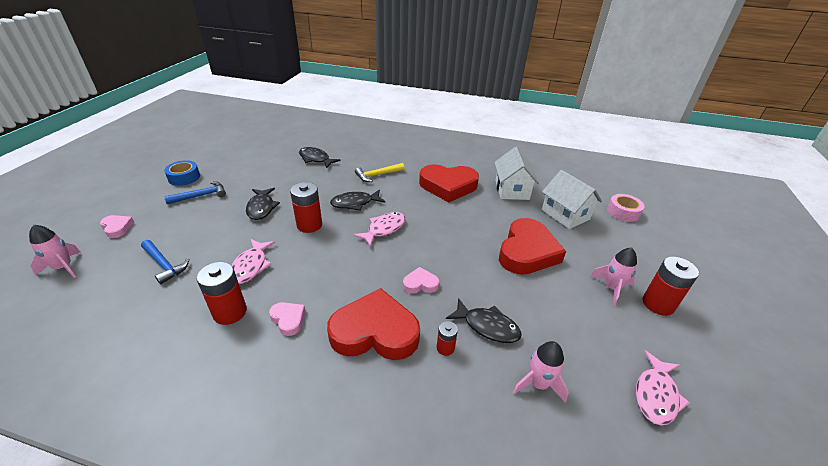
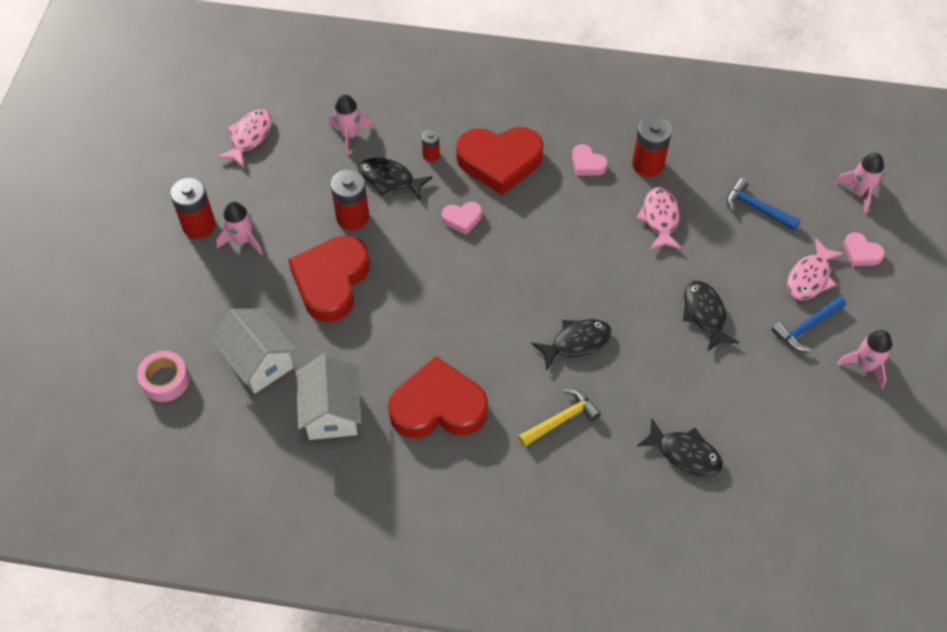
camera: 175 degrees right, 20 degrees up
(184, 177) = (865, 365): blue tape -> pink rocket
(309, 225) = (623, 290): red battery -> red battery (352, 217)
(384, 229) = (521, 296): pink fish -> pink fish (810, 277)

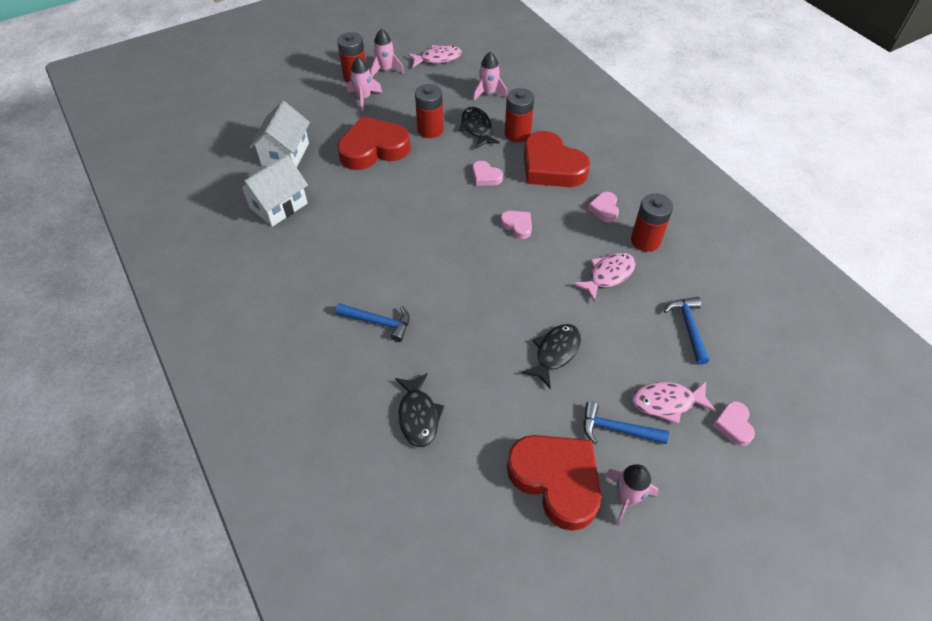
camera: 50 degrees right, 5 degrees down
(165, 380) = (237, 126): pink tape -> none
(431, 154) = (517, 134): red battery -> red battery, size x1.86
(438, 406) = (329, 252): red heart -> red heart (556, 480)
(546, 239) = (517, 226): none -> pink heart
(561, 419) = (378, 322): yellow hammer -> blue hammer
(576, 342) = (451, 292): black fish -> none
(859, 192) = (791, 387): pink rocket -> pink rocket (385, 70)

